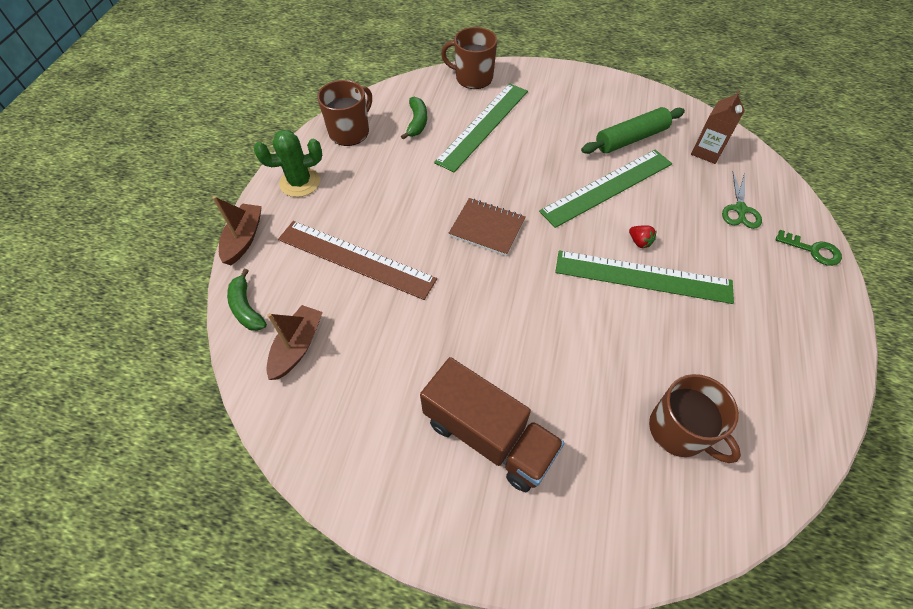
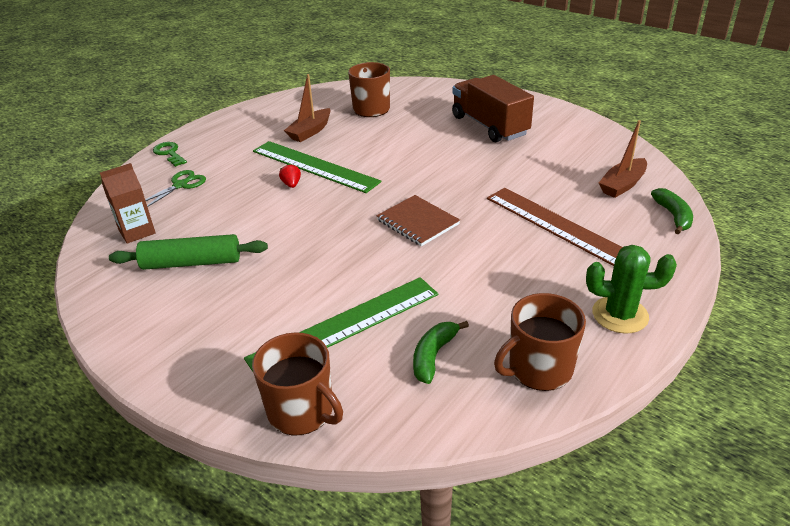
camera: 155 degrees left, 20 degrees down
(244, 239) = (687, 270): brown boat -> brown boat (310, 131)
(607, 187) = (271, 227): green ruler -> none

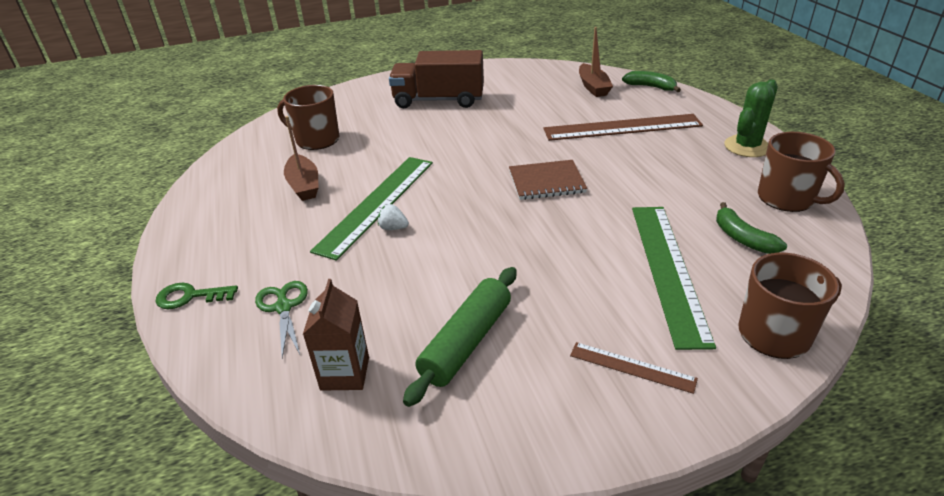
camera: 55 degrees left, 0 degrees up
(211, 343) = (632, 367): none -> brown ruler
(291, 184) = (393, 228): red strawberry -> white strawberry
(314, 166) = (377, 204): green ruler -> green ruler turned 45 degrees counterclockwise
(539, 369) = (787, 198): brown mug -> brown mug turned 45 degrees counterclockwise

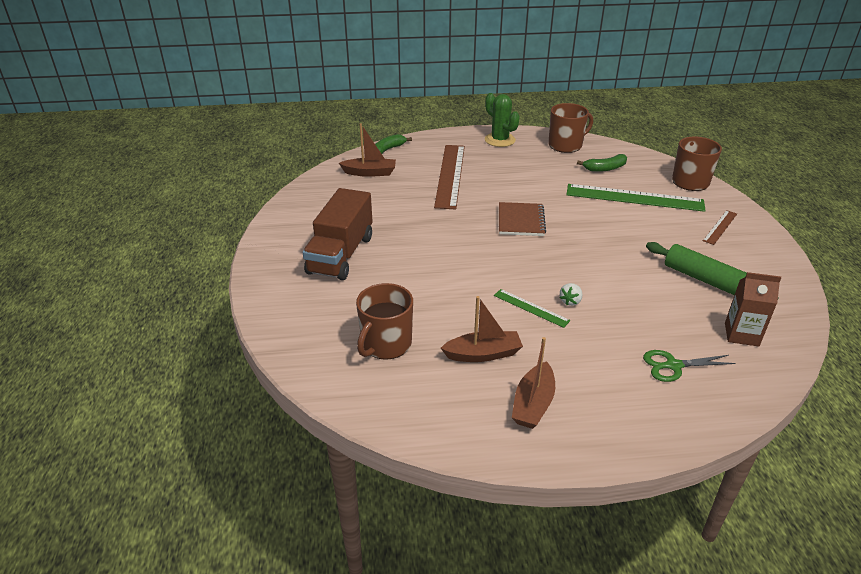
camera: 80 degrees left, 0 degrees up
(190, 296) = (660, 427): green key -> none
(235, 218) = (533, 404): none -> brown boat
(377, 204) = (531, 308): green ruler -> green ruler, size x0.49

